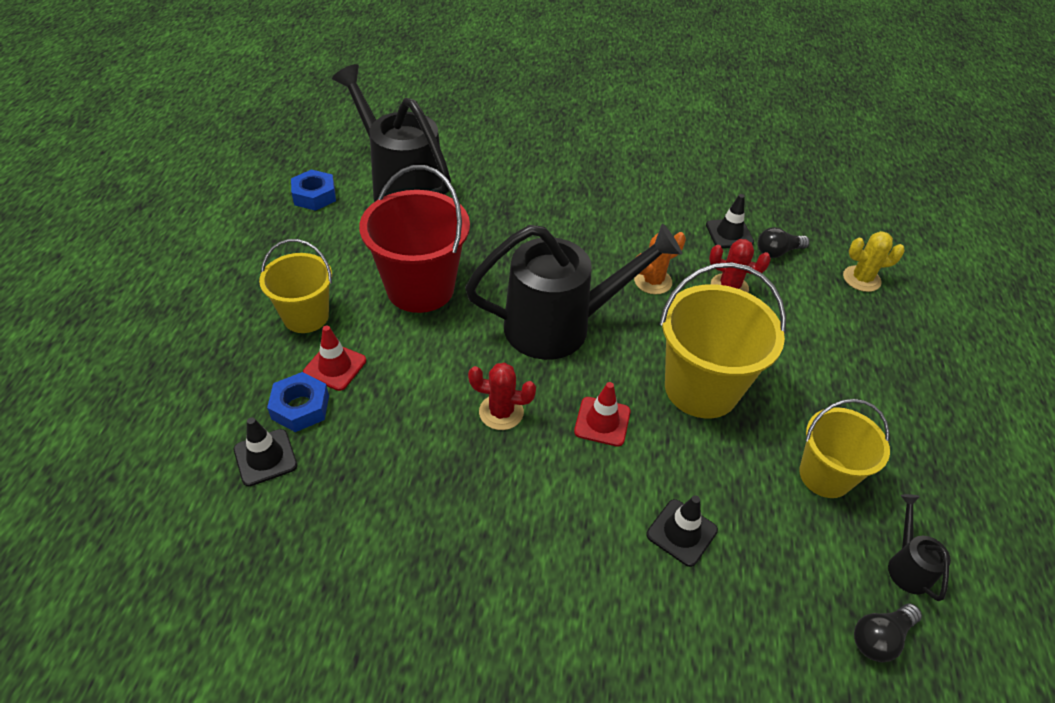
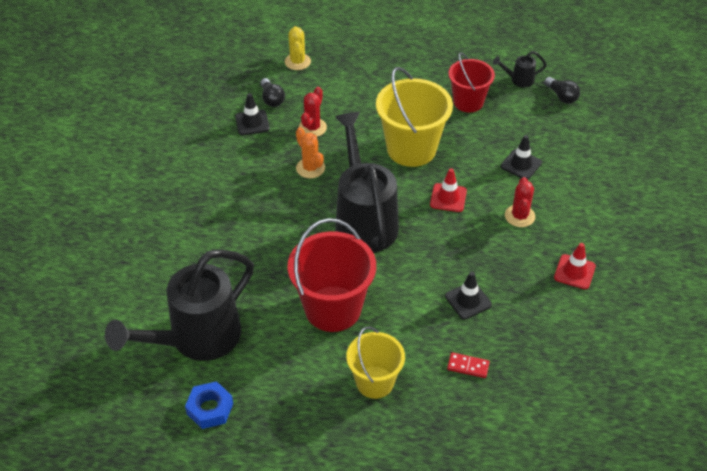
camera: 90 degrees left, 0 degrees up
(265, 457) = (515, 378): black traffic cone -> black traffic cone (468, 300)
(300, 407) = (468, 366): blue nut -> red domino
(335, 366) = (425, 352): red traffic cone -> red traffic cone (574, 272)
(501, 412) = (450, 250): red cactus -> red cactus (519, 216)
(825, 475) = (468, 102): yellow bucket -> red bucket

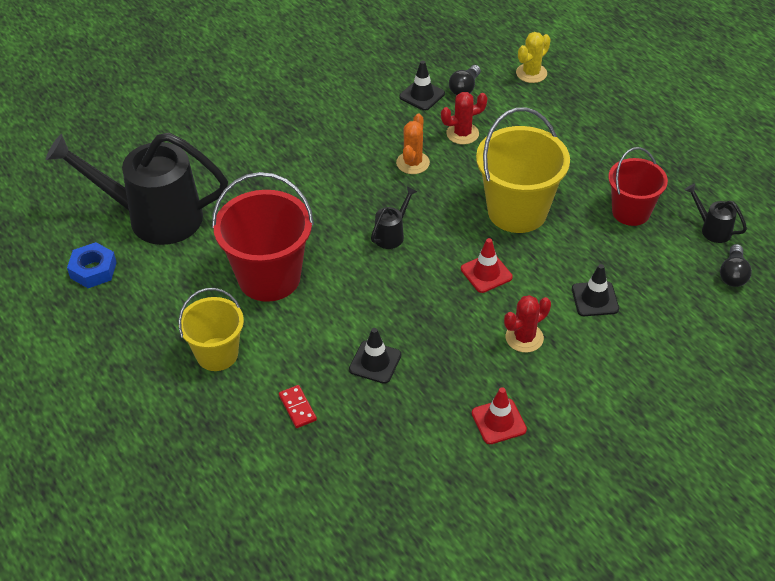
camera: 50 degrees right, 0 degrees up
(364, 220) = (392, 234): black watering can -> black watering can, size x0.41

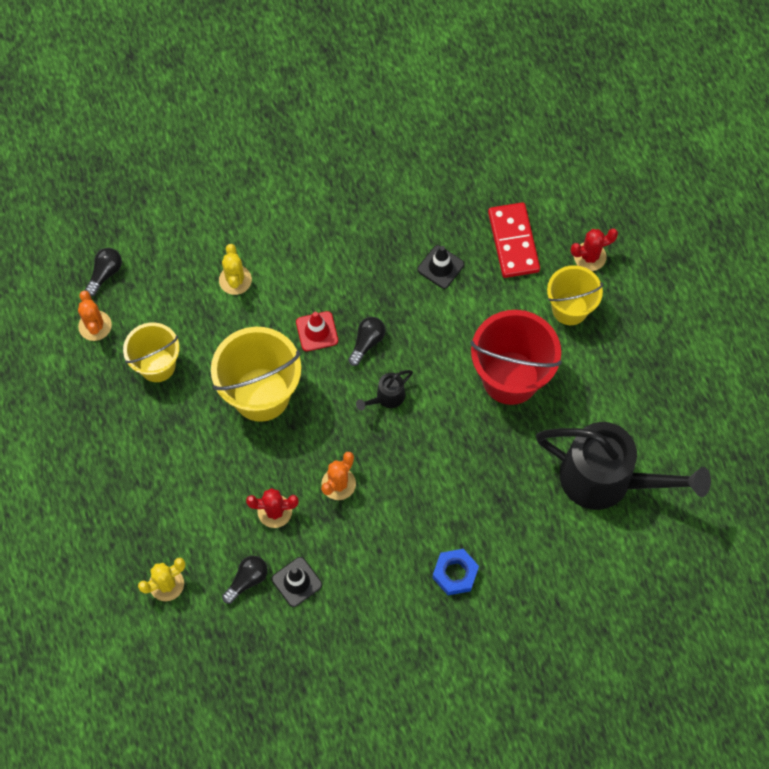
camera: 165 degrees left, 20 degrees up
(93, 270) = (669, 429): blue nut -> blue nut (455, 573)
(297, 408) = (513, 242): red domino -> red domino, size x2.03
(430, 275) = (367, 342): none -> black light bulb
(498, 421) = (360, 190): red traffic cone -> none
(524, 338) = (310, 258): red cactus -> red cactus (589, 256)
(595, 299) = (235, 280): black traffic cone -> yellow cactus
(631, 212) = (157, 365): red bucket -> yellow bucket
(712, 229) = (95, 326): black watering can -> orange cactus

